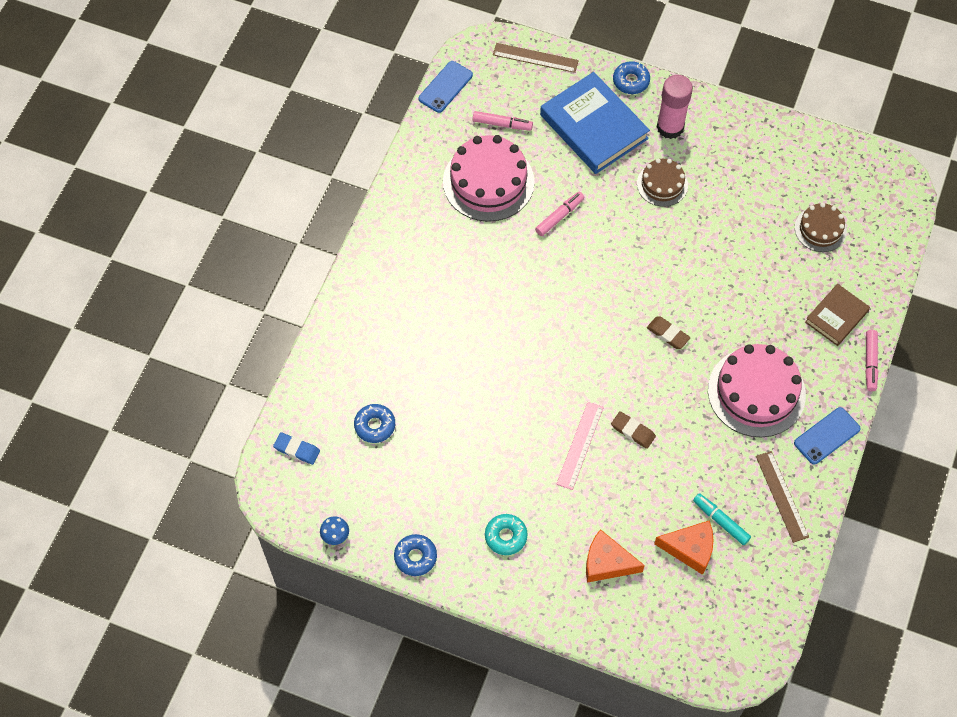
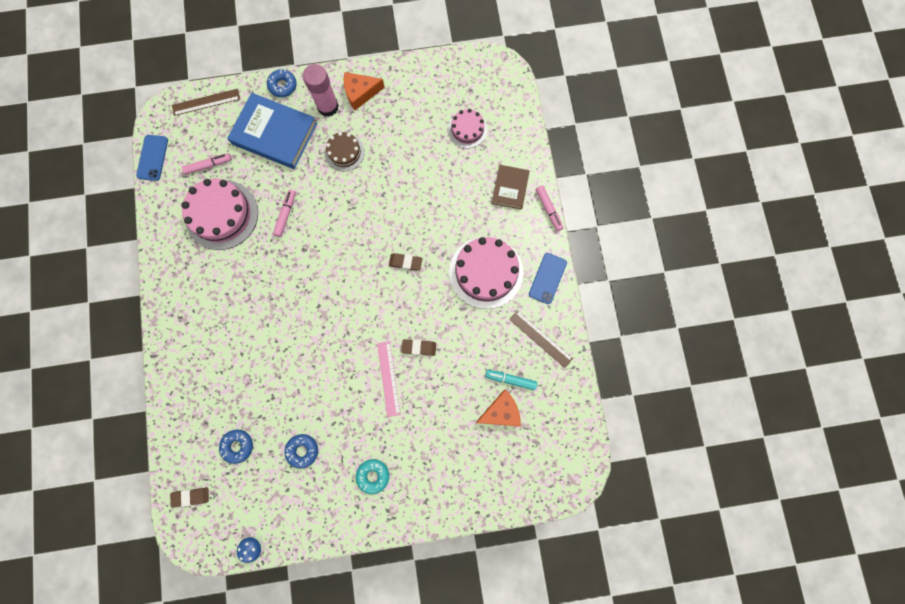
camera: 30 degrees left, 15 degrees up
(297, 449) = (191, 496): blue eraser -> brown eraser
(415, 557) = (318, 528): blue donut -> blue donut (302, 450)
(607, 562) = (451, 454): orange cheese -> orange cheese (360, 93)
(820, 229) = (467, 130): brown cake -> pink cake

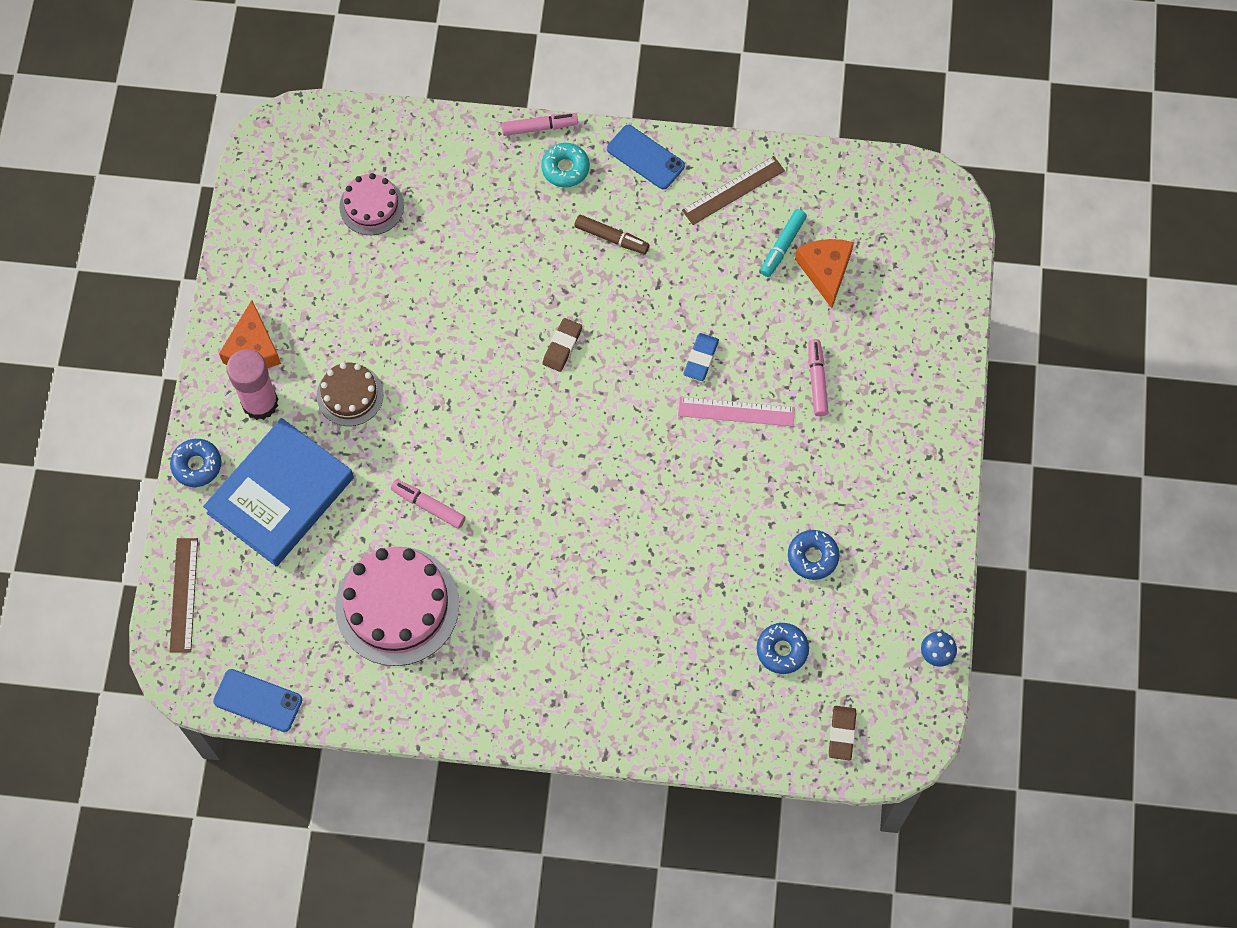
camera: 75 degrees left, 10 degrees down
(209, 165) = (302, 611): pink marker -> pink marker (817, 380)
(373, 475) = (874, 465): turquoise donut -> turquoise donut (565, 168)
(419, 347) = (701, 358): brown eraser -> blue eraser
(486, 272) = (611, 238): pink cake -> brown marker
(510, 188) = (488, 171): brown book -> none

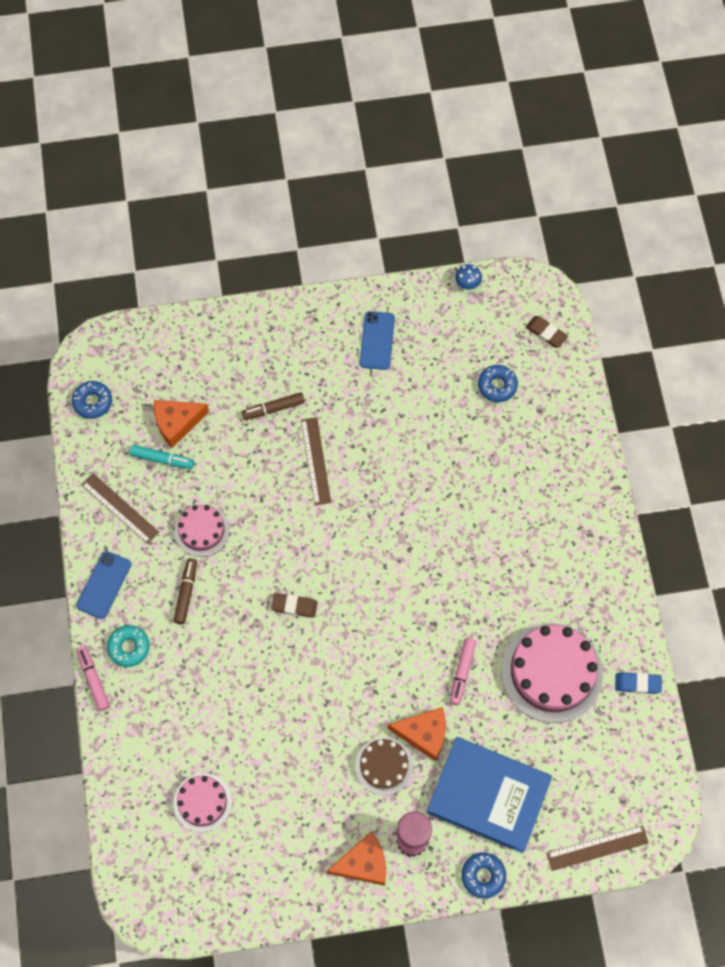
camera: 105 degrees left, 0 degrees up
(258, 700) = (663, 757): blue phone -> blue phone (377, 340)
(371, 446) = (424, 734): none -> orange cheese
(682, 269) = (202, 530): none -> pink cake
(701, 358) = (277, 497): blue eraser -> blue eraser (637, 683)
(736, 411) = (315, 461): pink ruler -> brown ruler
(812, 557) = (418, 381): blue donut -> blue donut (93, 402)
(817, 380) = (273, 409): pink marker -> brown marker
(842, 734) = (546, 333): brown eraser -> brown eraser turned 45 degrees clockwise

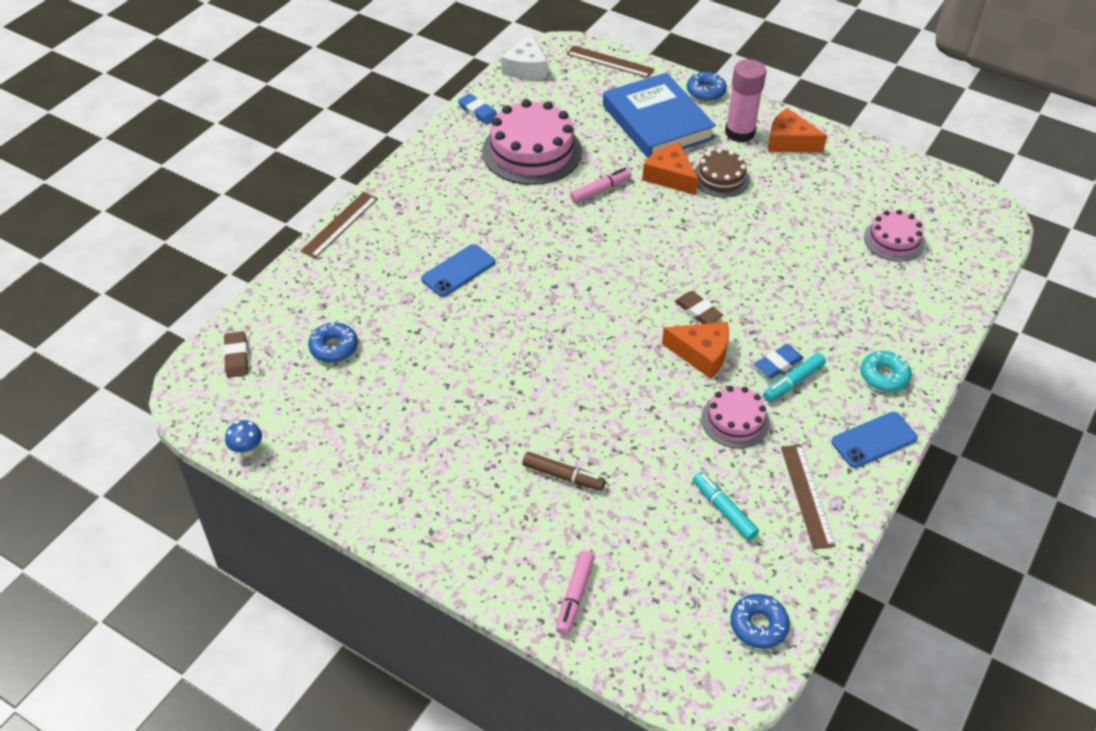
camera: 140 degrees left, 20 degrees down
(93, 680) = (938, 374): pink marker -> pink marker (574, 596)
(177, 423) = (678, 534): orange cheese -> orange cheese (701, 354)
(186, 593) = (793, 382): brown marker -> turquoise marker
(206, 601) = (778, 364): none -> blue eraser
(315, 461) = (567, 403): brown ruler -> brown ruler (339, 224)
(377, 340) = (393, 464): blue phone -> blue phone (458, 271)
(657, 775) = (526, 67): none -> white cheese

